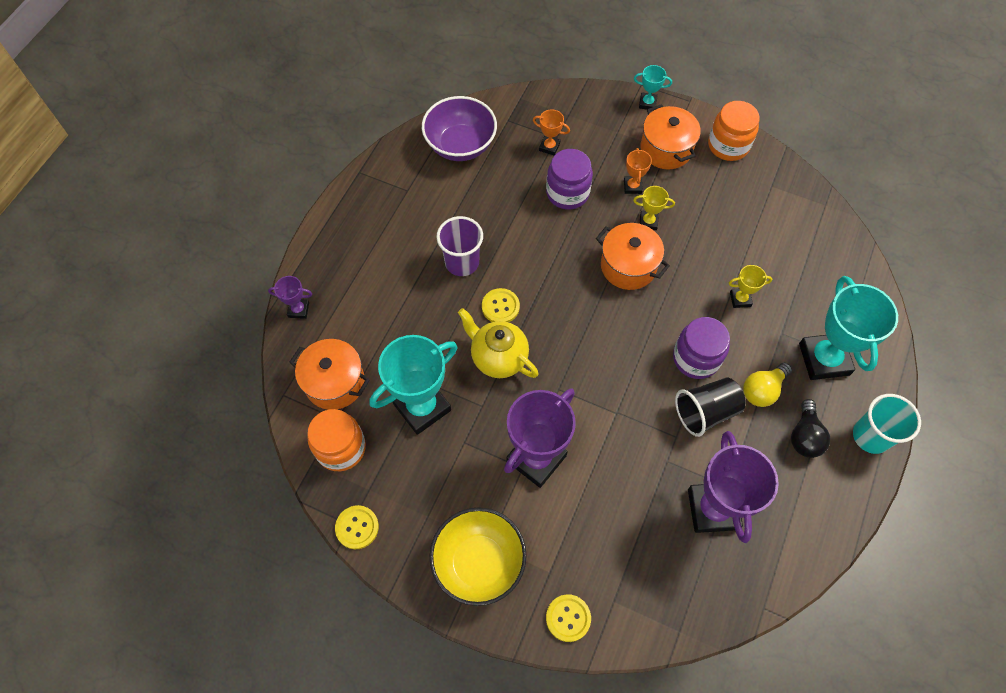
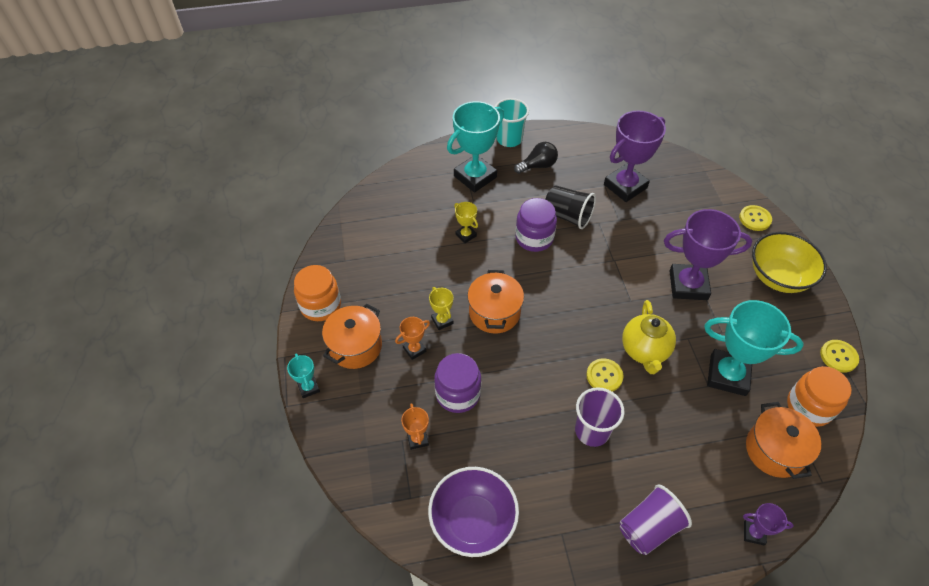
camera: 125 degrees left, 10 degrees down
(298, 310) = (754, 533): purple trophy -> purple trophy turned 45 degrees counterclockwise
(363, 245) = (649, 527): none -> purple cup
(762, 390) = (525, 196): yellow light bulb -> none

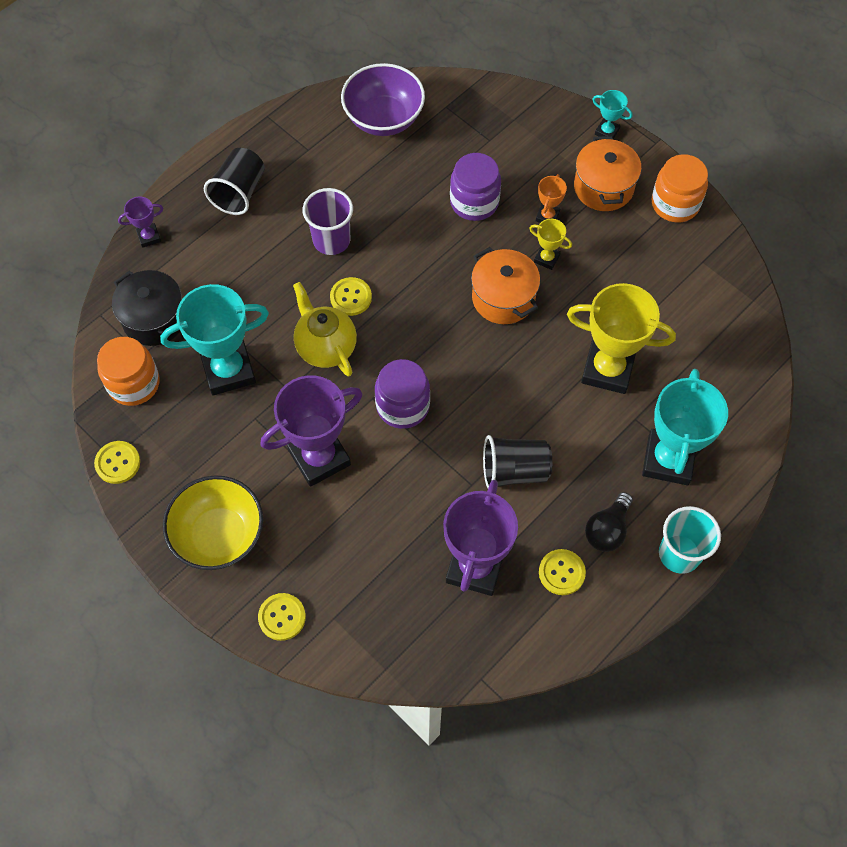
camera: 145 degrees right, 10 degrees up
(417, 439) = (477, 148): orange trophy -> none
(466, 235) = (607, 369): yellow trophy -> yellow trophy, size x2.16
(534, 238) = (530, 414): purple jar -> purple jar (402, 406)
(578, 161) = (561, 572): none -> yellow button
(649, 527) = (239, 192): purple cup -> black cup
(774, 450) = (154, 319): orange pot -> black pot

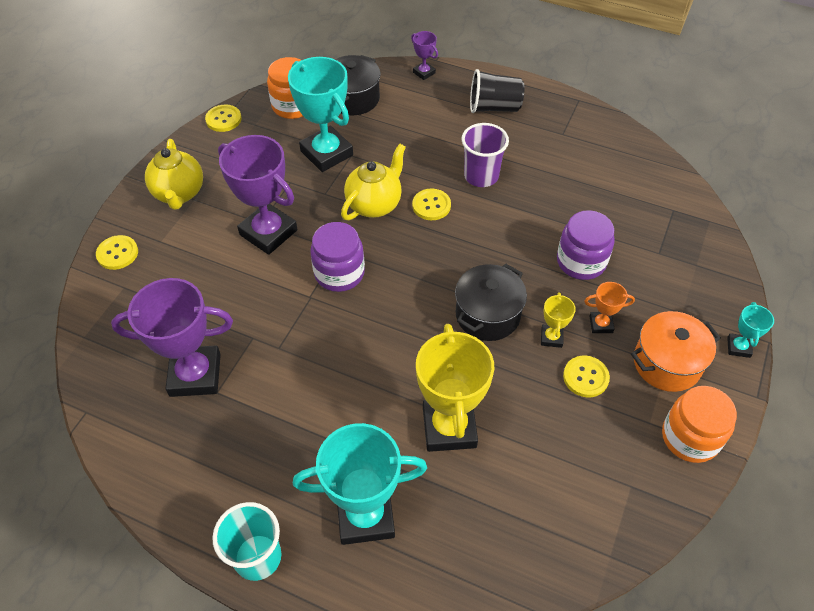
camera: 70 degrees right, 10 degrees down
(219, 535) = (179, 194): yellow bowl -> yellow teapot
(384, 119) = (628, 171): purple bowl -> none
(503, 298) = (487, 315): orange pot -> black pot
(514, 470) = (304, 377): black cup -> none
(561, 572) = (207, 449): yellow button -> yellow button (585, 377)
(607, 530) = (265, 478): black light bulb -> none

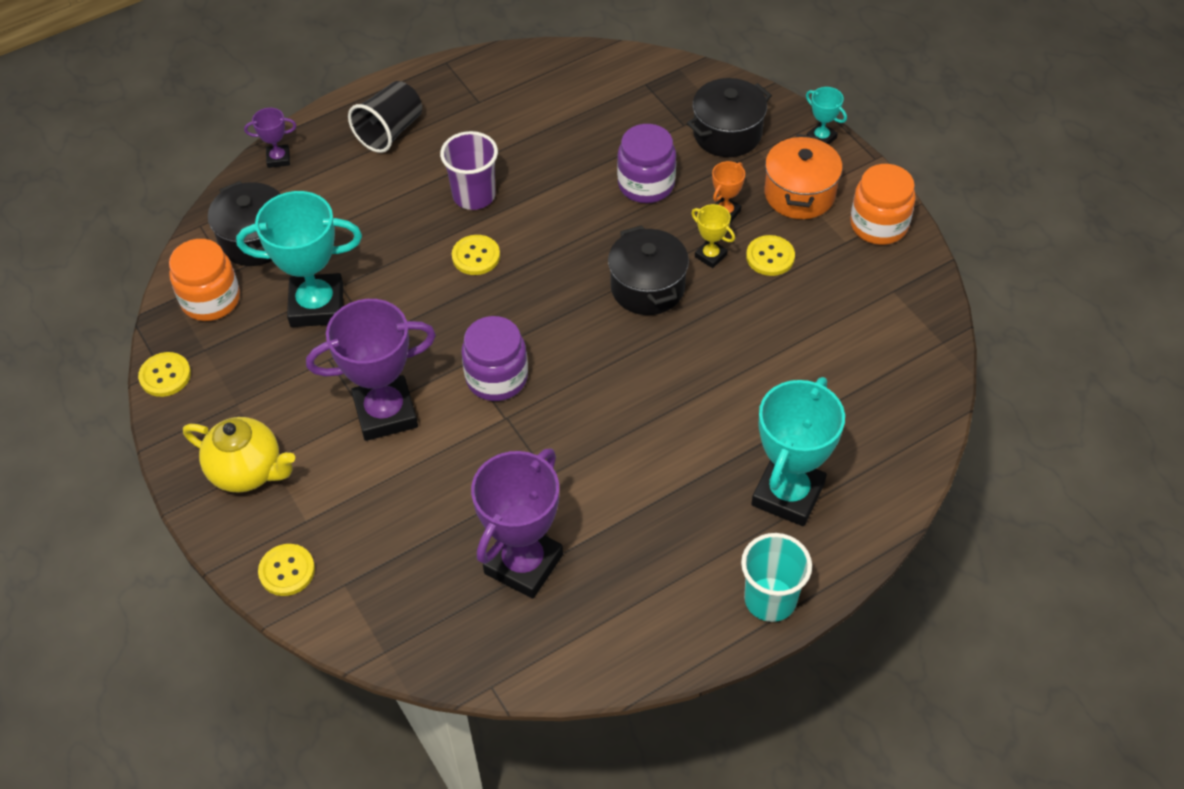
camera: 55 degrees left, 0 degrees up
(374, 204) = (431, 302): yellow teapot -> none
(449, 427) = (745, 384): yellow trophy -> none
(678, 284) = (727, 134): none -> black pot

